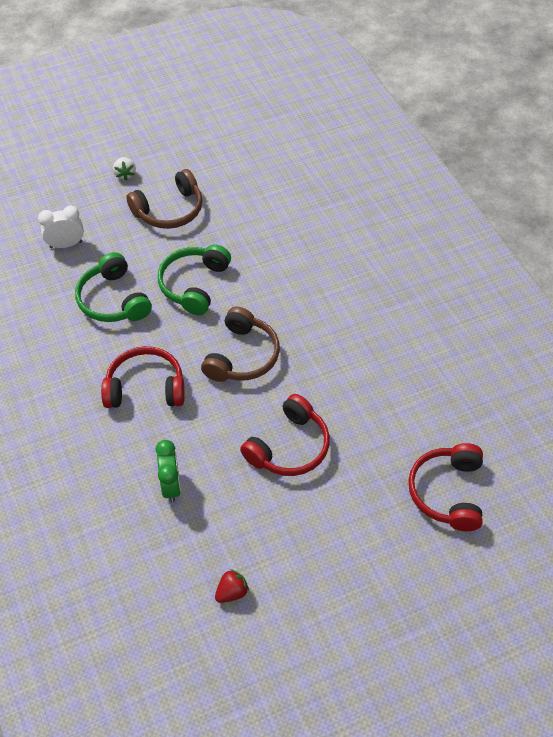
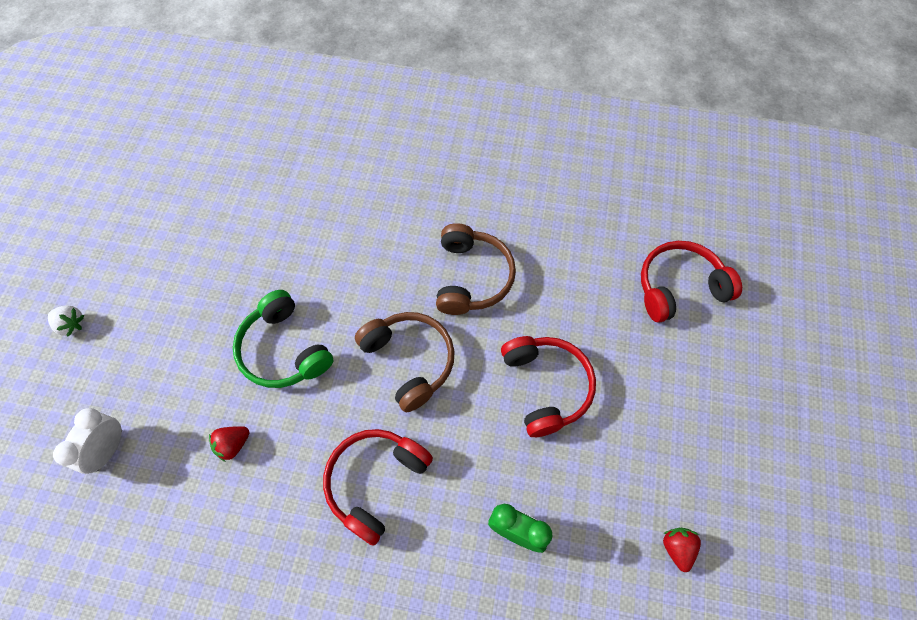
camera: 55 degrees left, 10 degrees up
(113, 300) = (233, 444): green headphones -> red strawberry
(169, 210) = (164, 312): brown headphones -> brown headphones (471, 277)
(447, 492) = (679, 287): red headphones -> red headphones turned 120 degrees clockwise

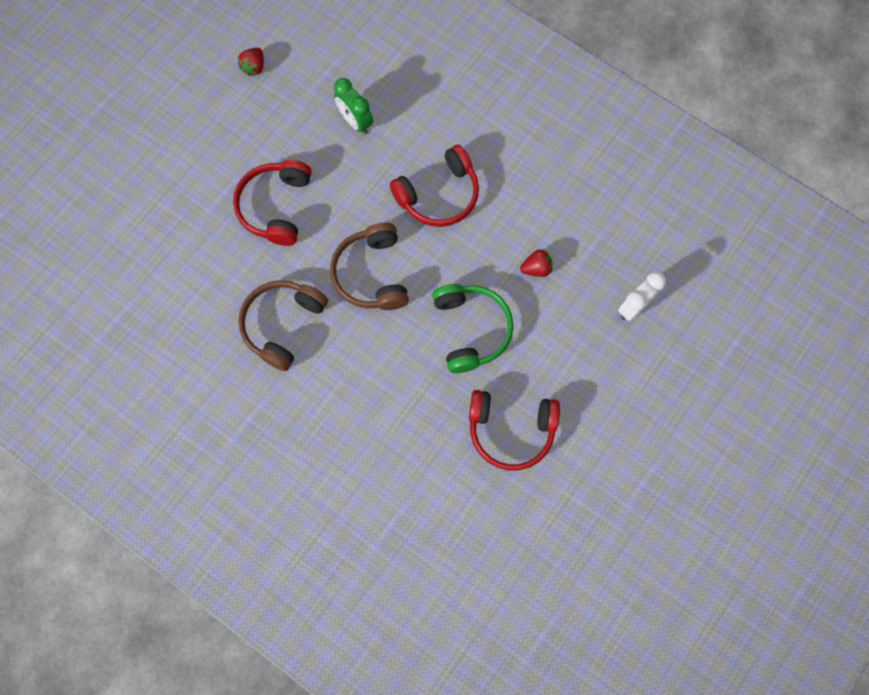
camera: 155 degrees left, 10 degrees up
(71, 325) = (649, 436): white strawberry -> none
(679, 287) = (116, 237): red headphones -> red headphones (511, 430)

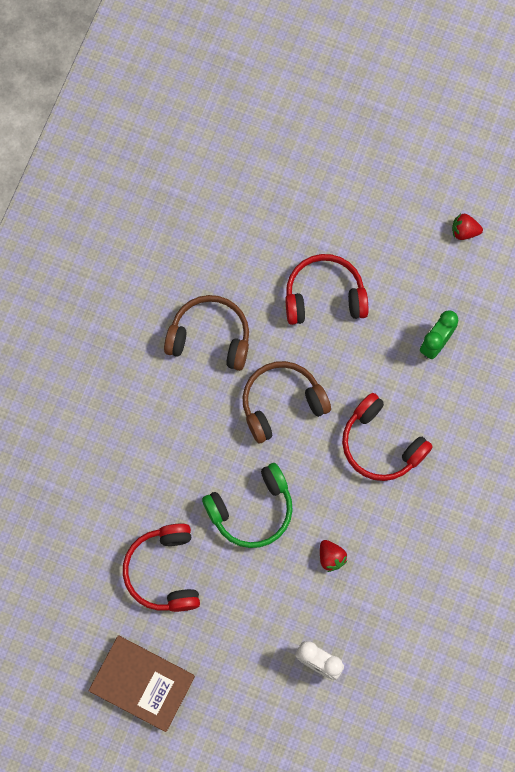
camera: 75 degrees right, 0 degrees up
(618, 480) = (142, 684): none -> brown book

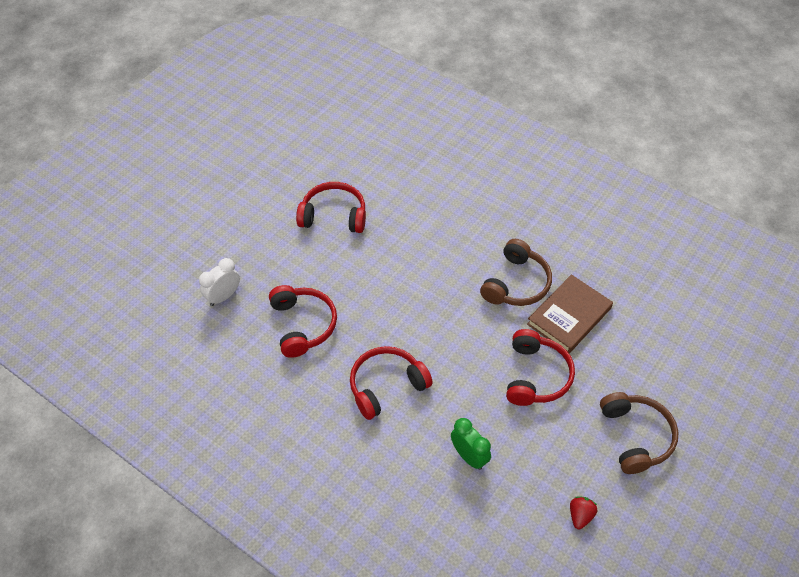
camera: 105 degrees right, 20 degrees down
(142, 684) = (257, 187): brown book -> brown book (569, 316)
(252, 510) = (361, 280): green headphones -> none
(282, 404) = (444, 321): brown headphones -> brown headphones (635, 436)
(331, 557) = (302, 325): red strawberry -> red headphones

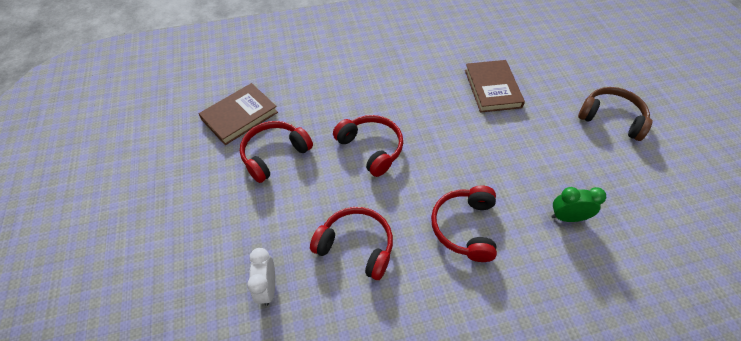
camera: 50 degrees left, 0 degrees up
(348, 166) = (240, 116): none -> brown book
(516, 283) = (442, 96): brown headphones -> none
(536, 376) = (526, 135): red headphones -> red headphones (371, 148)
(580, 515) = (657, 186): red strawberry -> none

